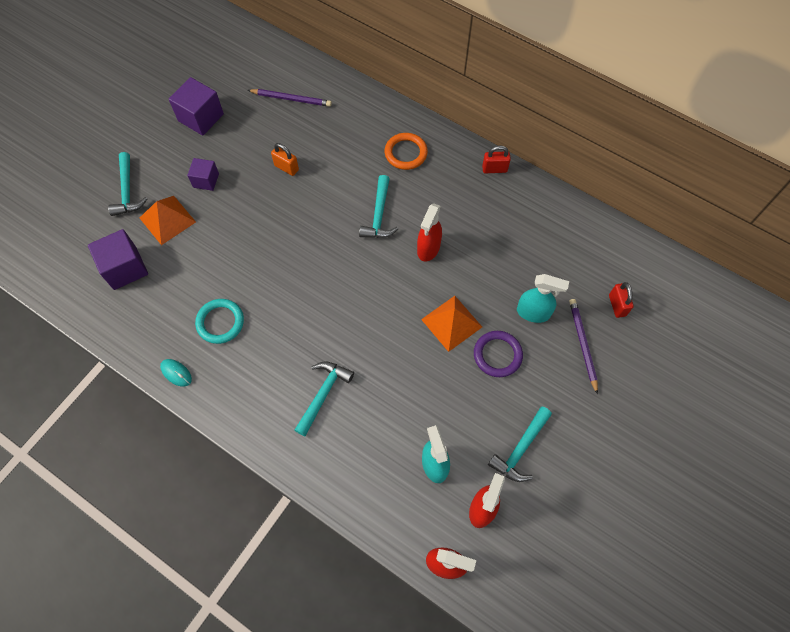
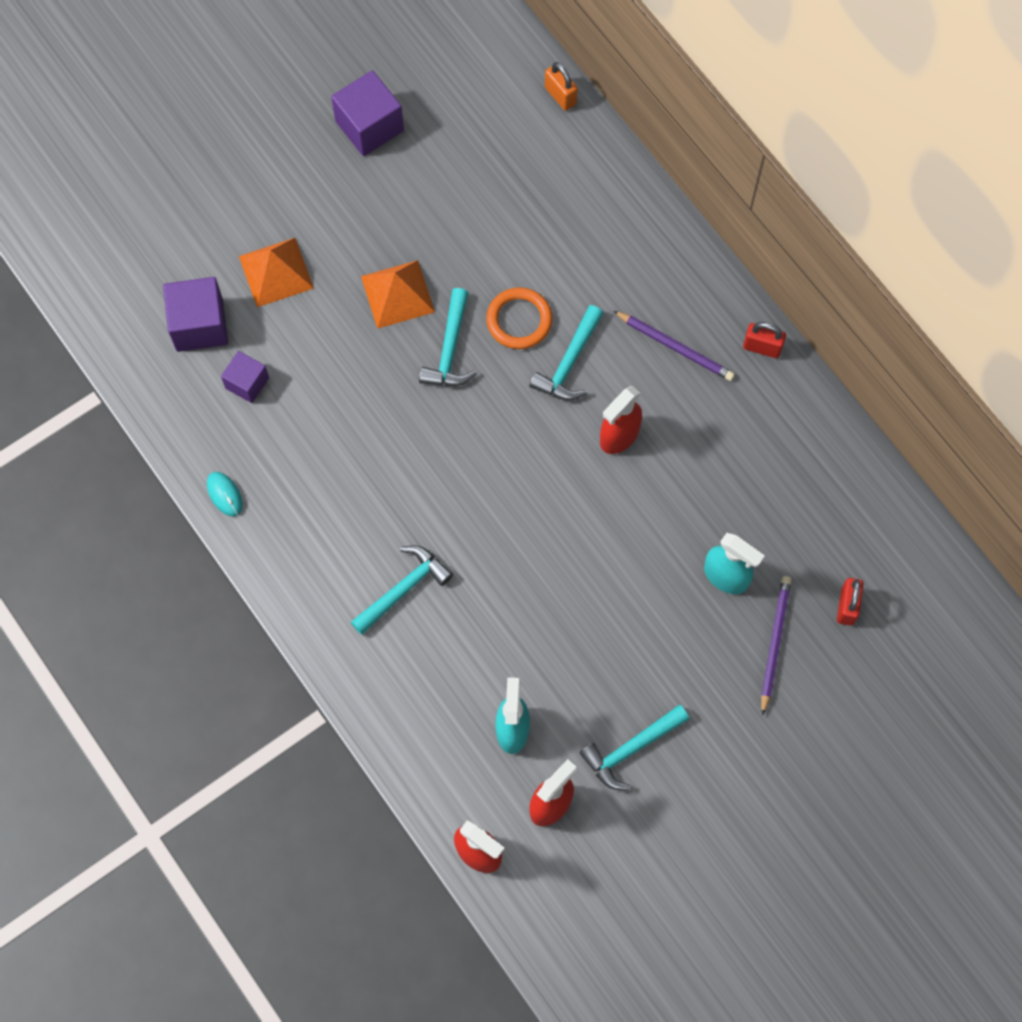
camera: 20 degrees right, 5 degrees up
(127, 191) = (234, 210): turquoise hammer -> turquoise hammer (450, 349)
(206, 180) = (346, 229): purple cube -> purple cube (247, 383)
(220, 322) = (302, 445): turquoise ring -> none
(286, 167) = (465, 246): orange padlock -> orange padlock (560, 95)
(291, 99) = (509, 137): purple pencil -> purple pencil (675, 347)
(406, 153) = (643, 279): orange ring -> orange ring (519, 320)
(451, 323) = (609, 552): orange pyramid -> orange pyramid (397, 294)
(497, 355) = (653, 617): purple ring -> none

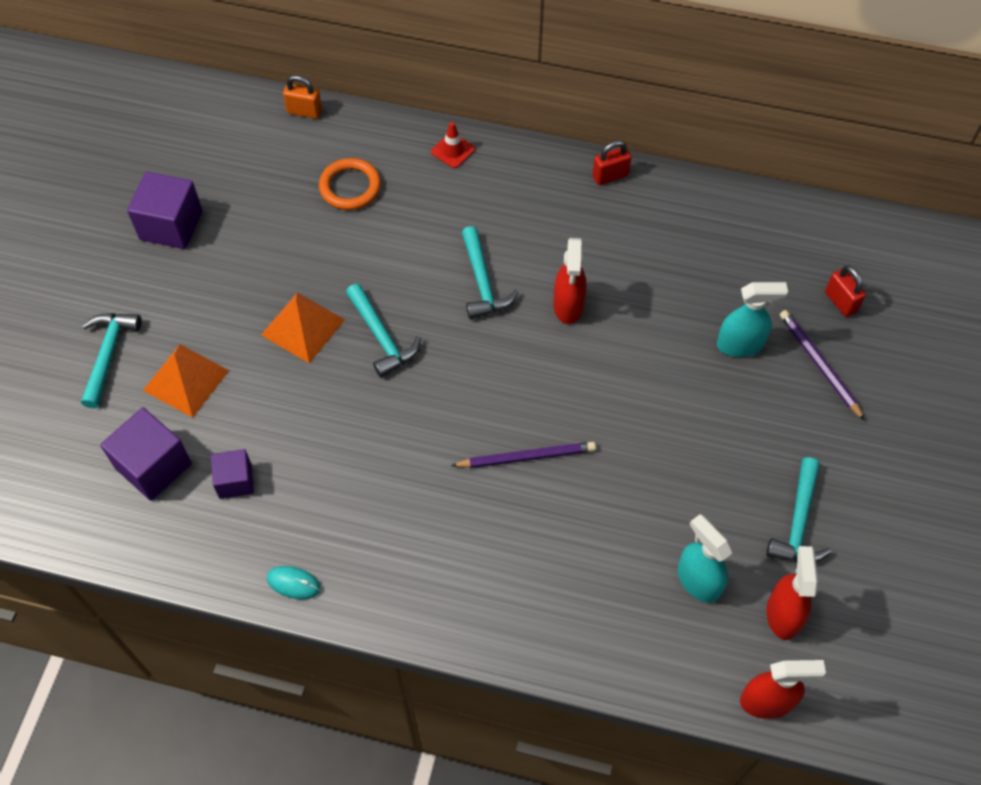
camera: 40 degrees left, 10 degrees down
(403, 589) = (511, 542): turquoise hammer -> turquoise hammer (108, 355)
(519, 320) = (416, 280): orange ring -> orange ring (350, 187)
(651, 224) = (453, 150): none -> red traffic cone
(675, 347) = (550, 218): purple pencil -> purple pencil (526, 457)

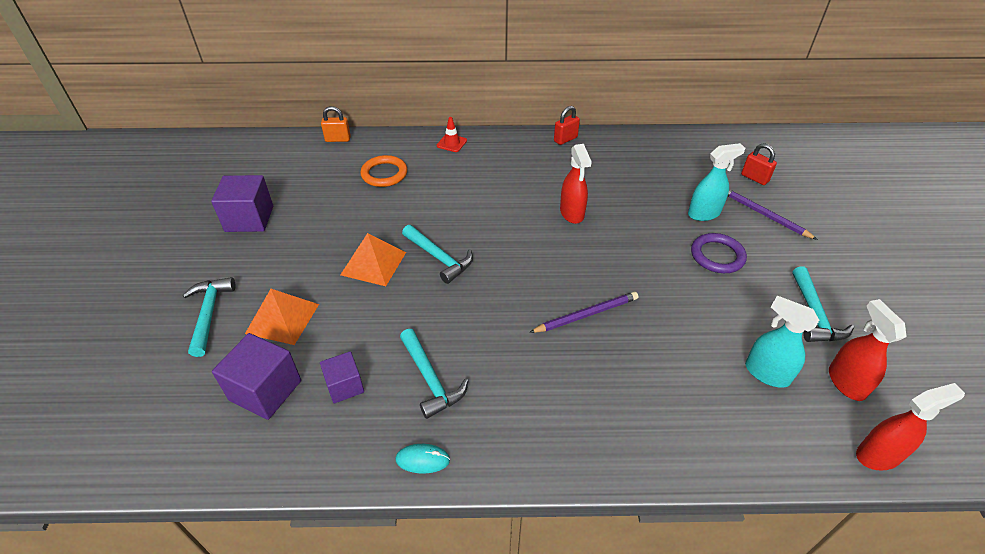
camera: 15 degrees left, 15 degrees down
(482, 282) = (503, 211): turquoise hammer -> turquoise hammer (430, 379)
(723, 413) = (717, 256): none -> purple ring

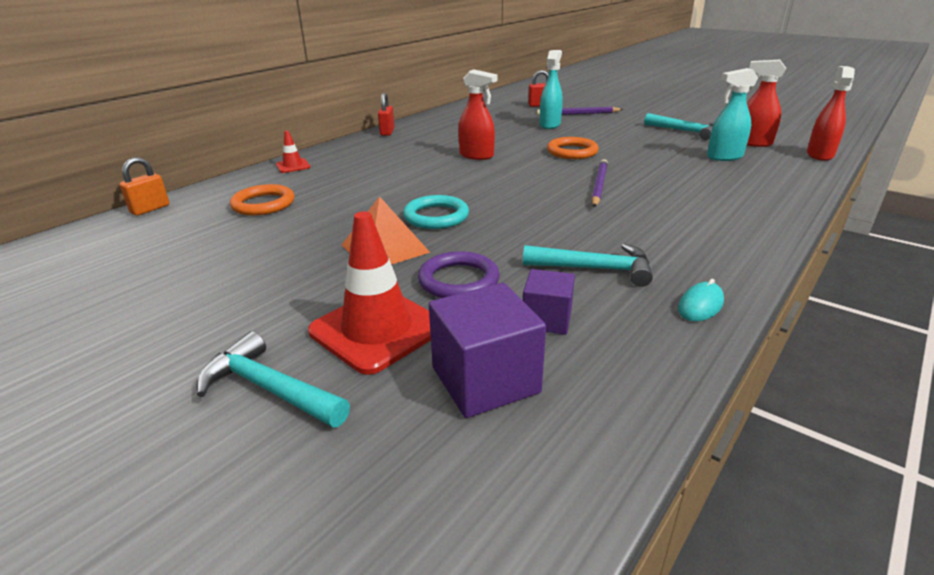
camera: 50 degrees left, 15 degrees down
(249, 219) = (150, 301): purple cube -> none
(282, 318) = (377, 330): orange pyramid -> red traffic cone
(439, 258) = (436, 216): turquoise hammer -> turquoise ring
(648, 262) = (572, 152): none -> orange ring
(717, 256) = (597, 134): purple ring -> purple ring (458, 280)

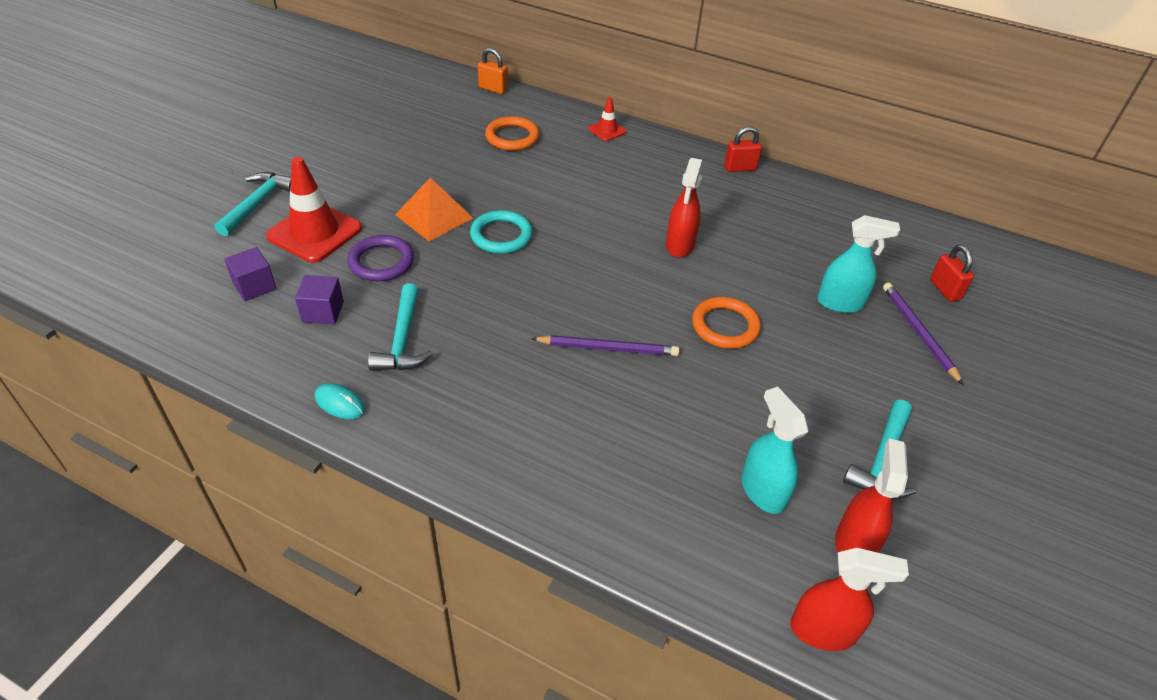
camera: 75 degrees right, 15 degrees up
(485, 380) = (254, 286): purple cube -> purple cube, size x0.62

